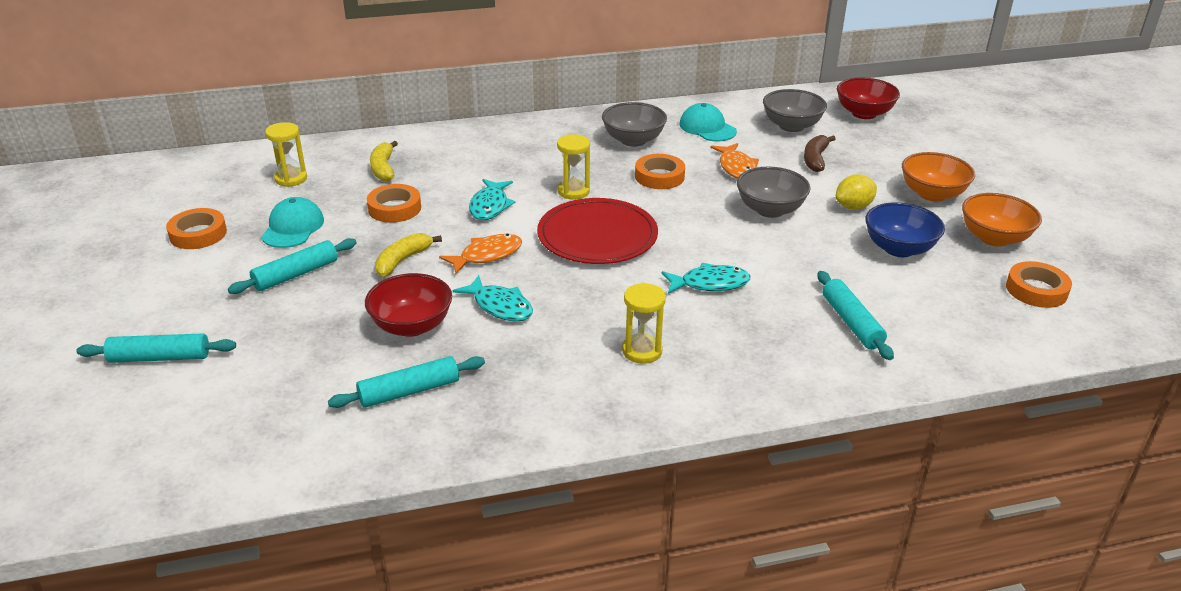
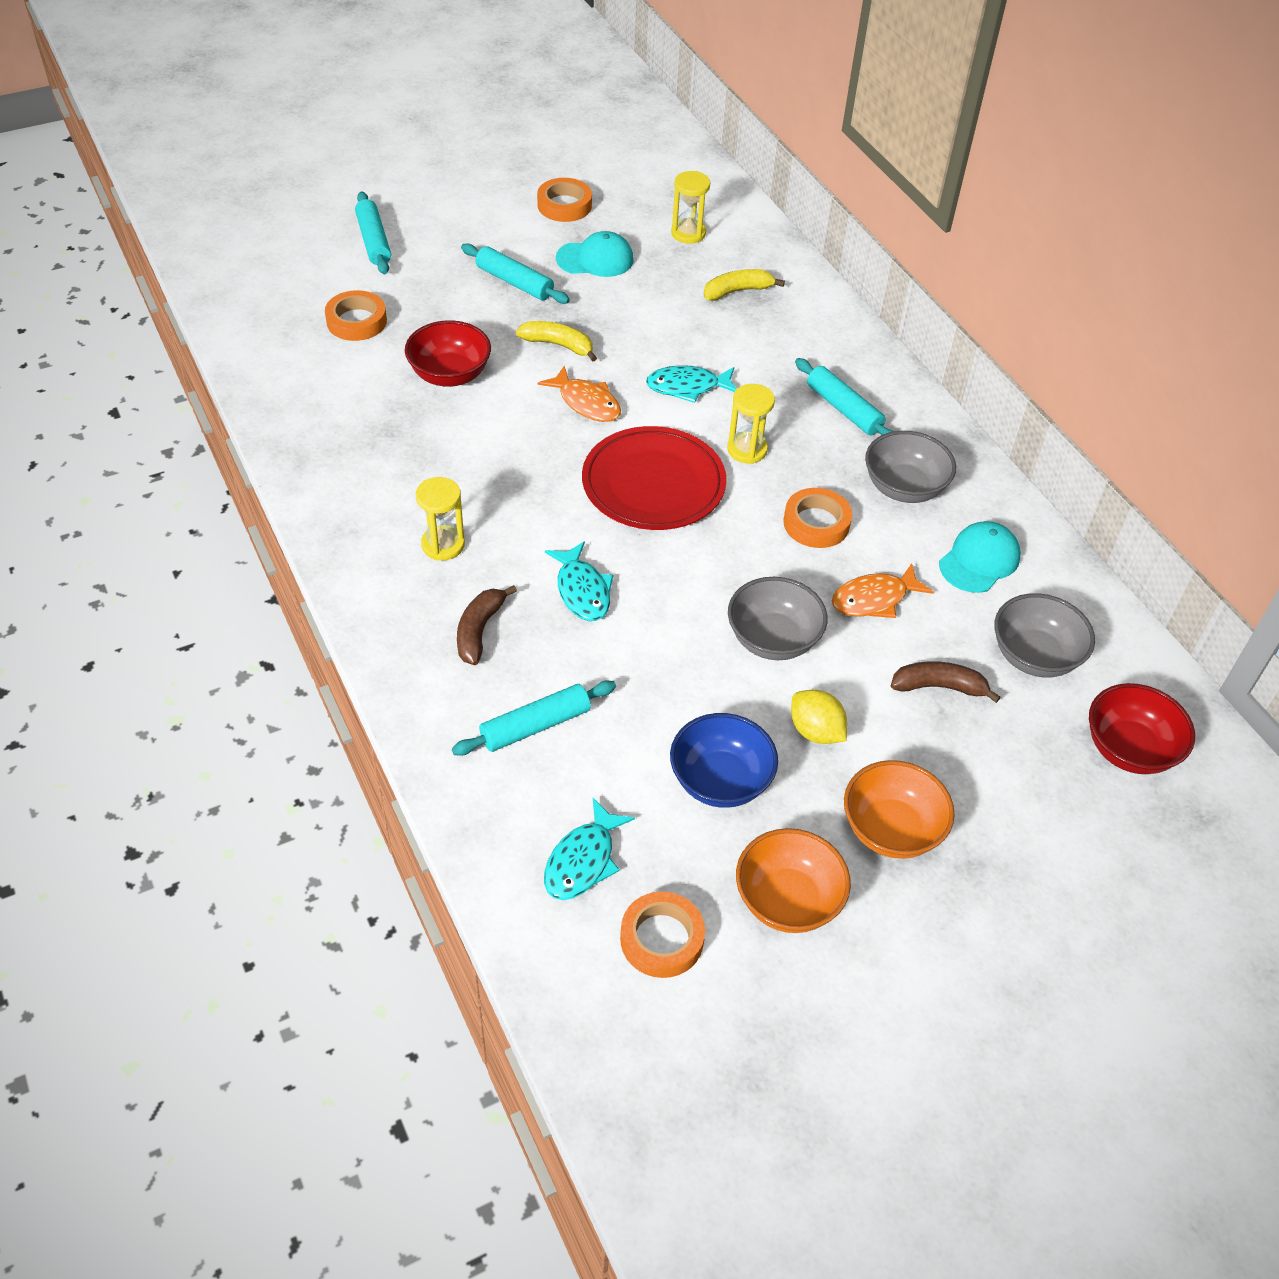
camera: 75 degrees right, 15 degrees up
(394, 208) = (656, 318): orange tape -> orange tape (356, 321)
(409, 391) = (352, 394): turquoise rolling pin -> turquoise rolling pin (843, 409)
(500, 306) = (496, 428): turquoise fish -> turquoise fish (583, 860)
(748, 340) = (479, 630): none -> brown banana

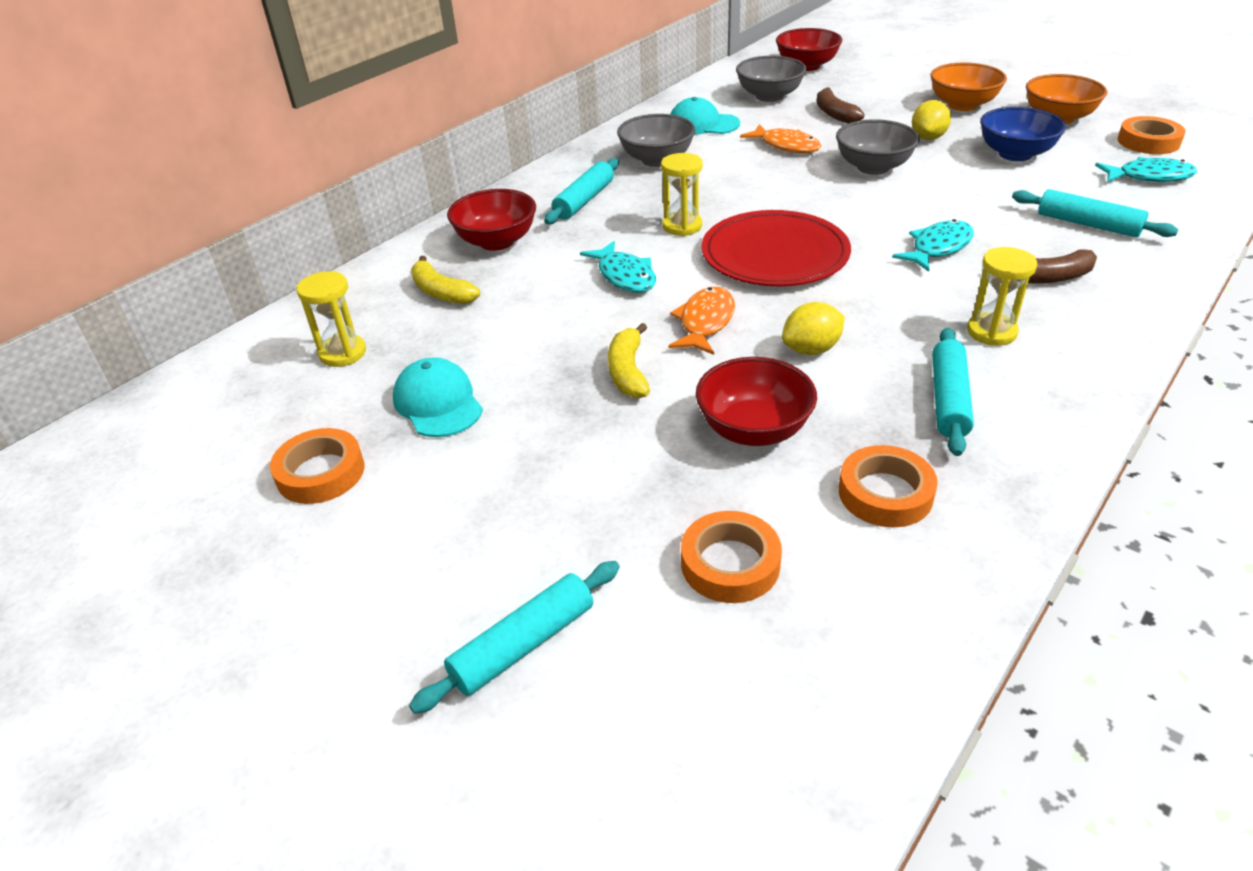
camera: 110 degrees left, 10 degrees down
(507, 439) = (811, 349): none -> yellow lemon
(514, 282) = (531, 450): turquoise rolling pin -> turquoise rolling pin (948, 400)
(800, 338) = (496, 241): none -> red bowl
(816, 523) = (735, 180): orange tape -> orange tape (885, 493)

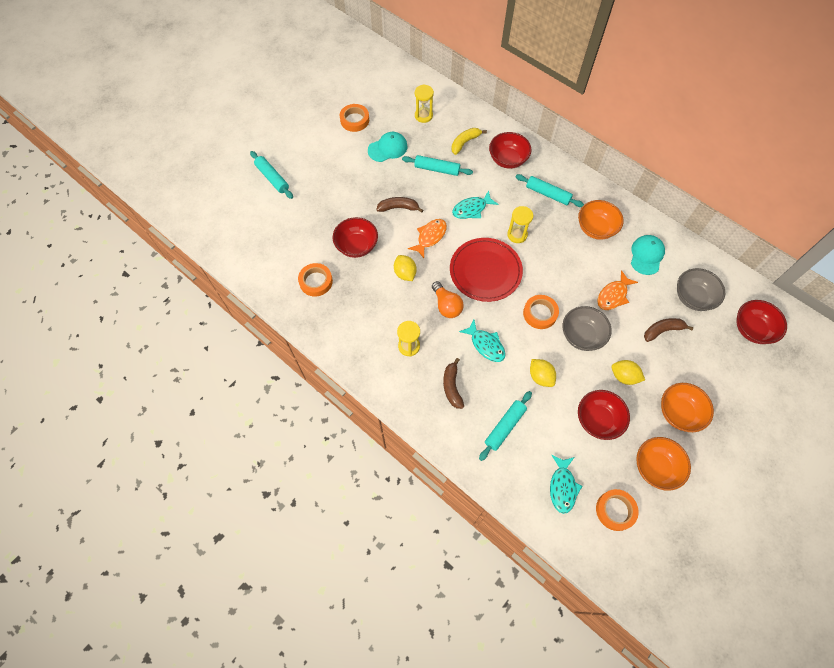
camera: 90 degrees right, 25 degrees up
(628, 372) = (398, 208): yellow banana -> brown banana
(657, 160) = (596, 228): grey bowl -> orange bowl
(705, 322) = (430, 237): orange fish -> orange fish turned 75 degrees counterclockwise
(730, 564) = (292, 231): orange tape -> orange tape (540, 313)
(871, 293) = (446, 305): none -> orange light bulb
(948, 400) = (364, 316): turquoise rolling pin -> turquoise rolling pin (437, 169)
(970, 197) = (540, 376): none -> yellow lemon
(1015, 154) = (598, 420): blue bowl -> red bowl

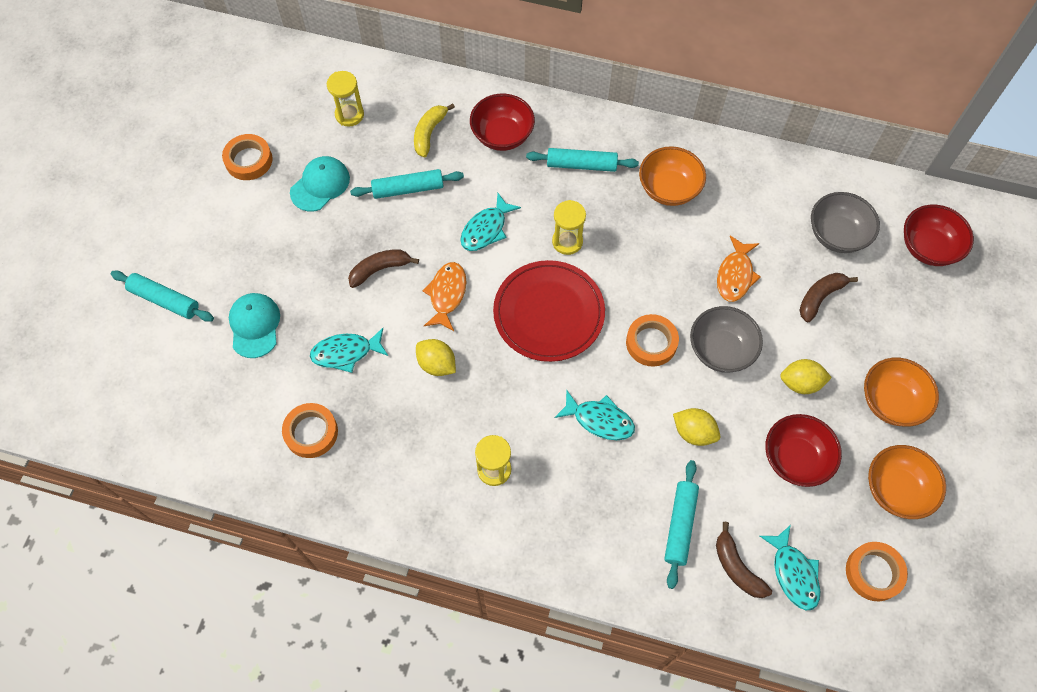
camera: 25 degrees left, 0 degrees up
(356, 246) = (346, 352): red bowl -> turquoise fish
(446, 305) = (518, 386): orange light bulb -> none
(452, 386) = (582, 501): brown banana -> brown banana (737, 567)
(646, 255) = (752, 200): turquoise cap -> turquoise cap (254, 325)

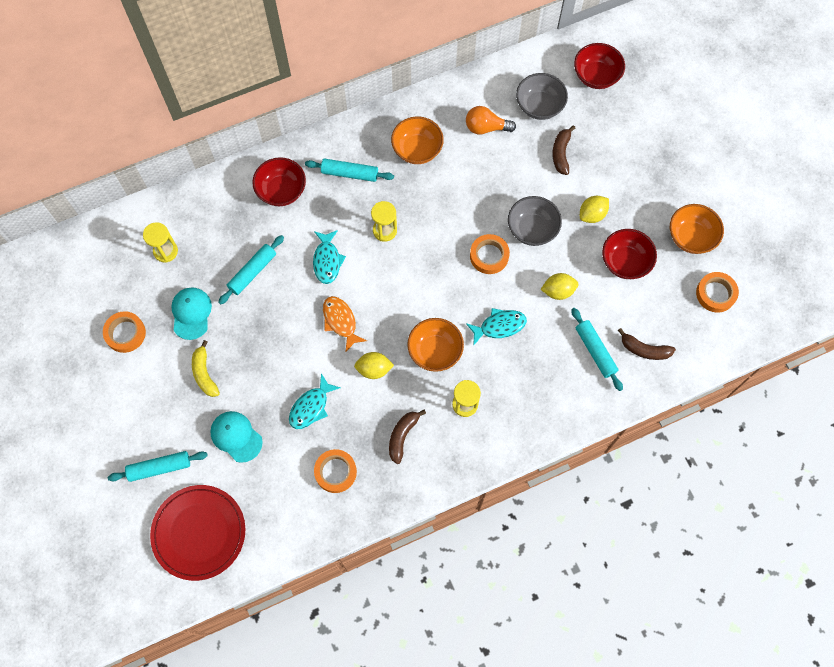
camera: 40 degrees left, 5 degrees up
(380, 269) = (283, 338): brown banana -> brown banana (402, 436)
(429, 133) = (232, 224): yellow banana -> yellow banana (204, 373)
(549, 313) = (413, 284): red plate -> red plate (199, 533)
(581, 165) = (349, 173): turquoise rolling pin -> turquoise rolling pin turned 45 degrees clockwise
(735, 275) = (502, 176): orange fish -> none
(760, 217) = (486, 127): none -> orange light bulb
(793, 573) = (676, 328): turquoise fish -> none
(891, 401) = (649, 187): orange bowl -> orange bowl (435, 351)

